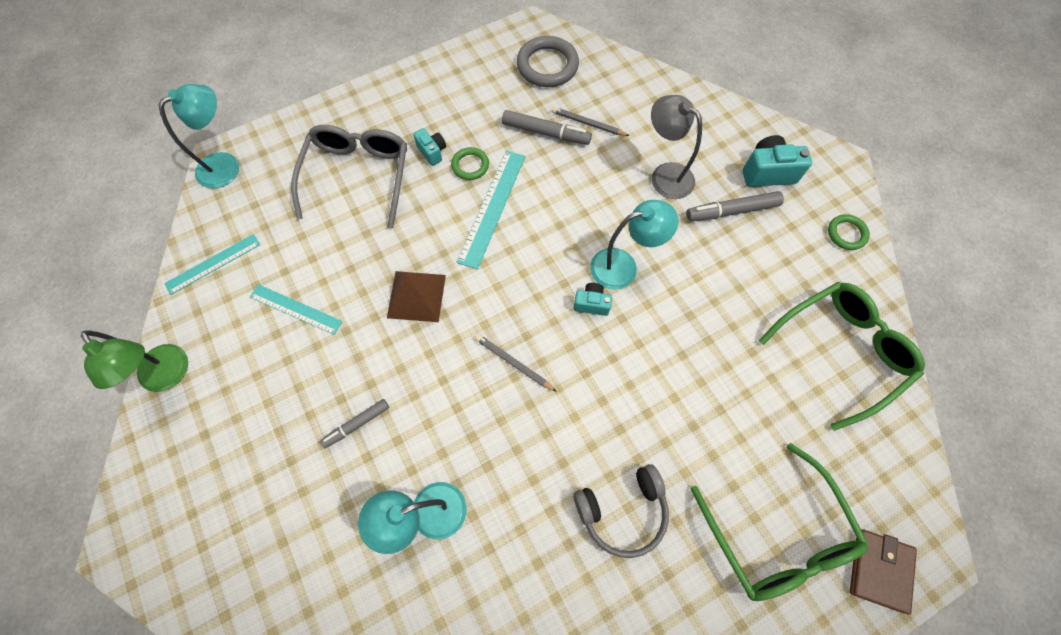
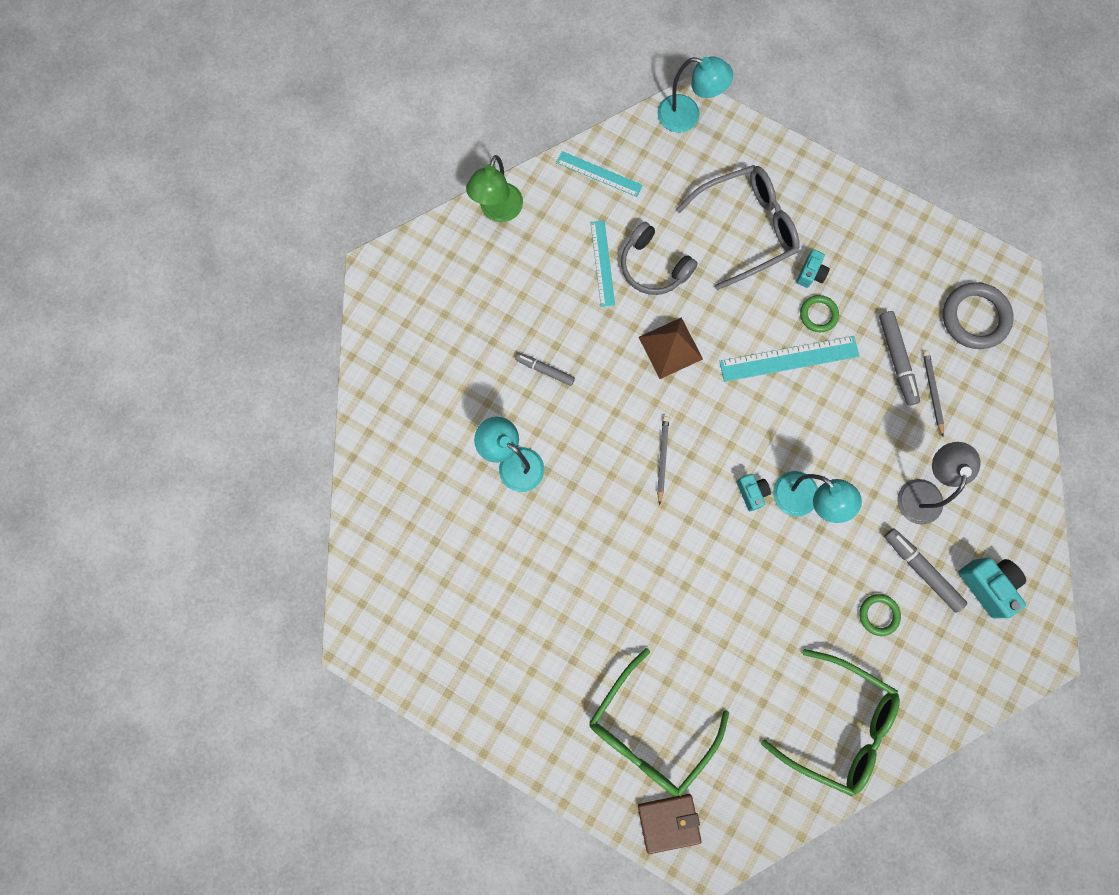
camera: 60 degrees right, 10 degrees up
(622, 511) = (598, 604): grey headphones -> grey headphones (653, 267)
(846, 234) = (965, 687): green ring -> green ring (878, 615)

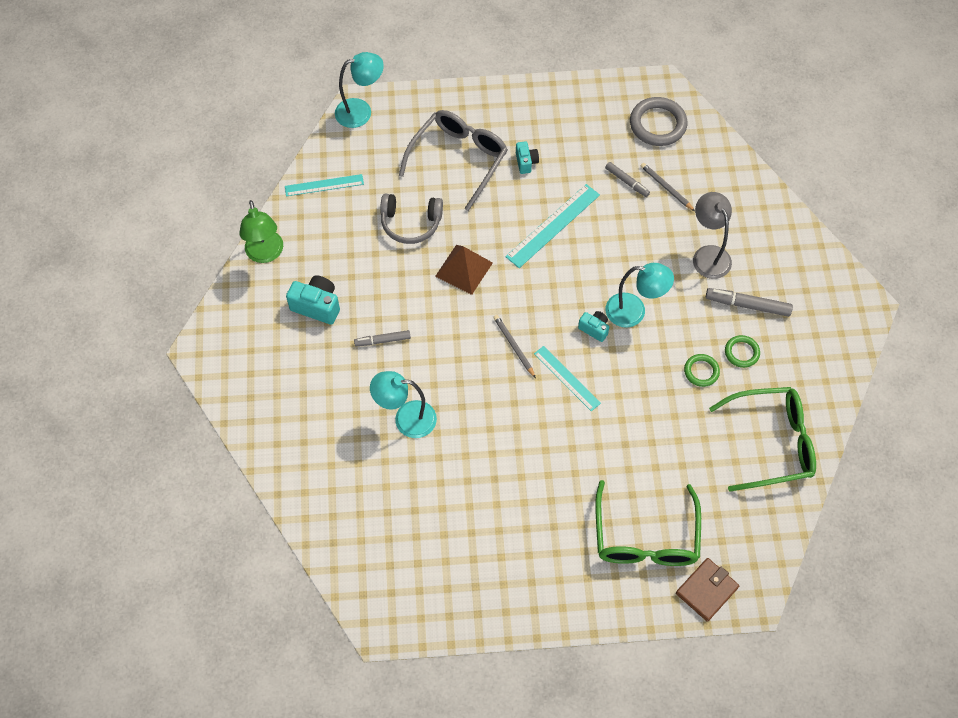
camera: 35 degrees left, 15 degrees down
(602, 263) = (371, 243): turquoise ruler -> turquoise ruler (567, 378)
(818, 315) = (551, 185): green ring -> green ring (701, 371)
(897, 360) = (627, 182): grey marker -> grey marker, size x0.65
(987, 585) = (797, 287): turquoise camera -> turquoise camera (317, 306)

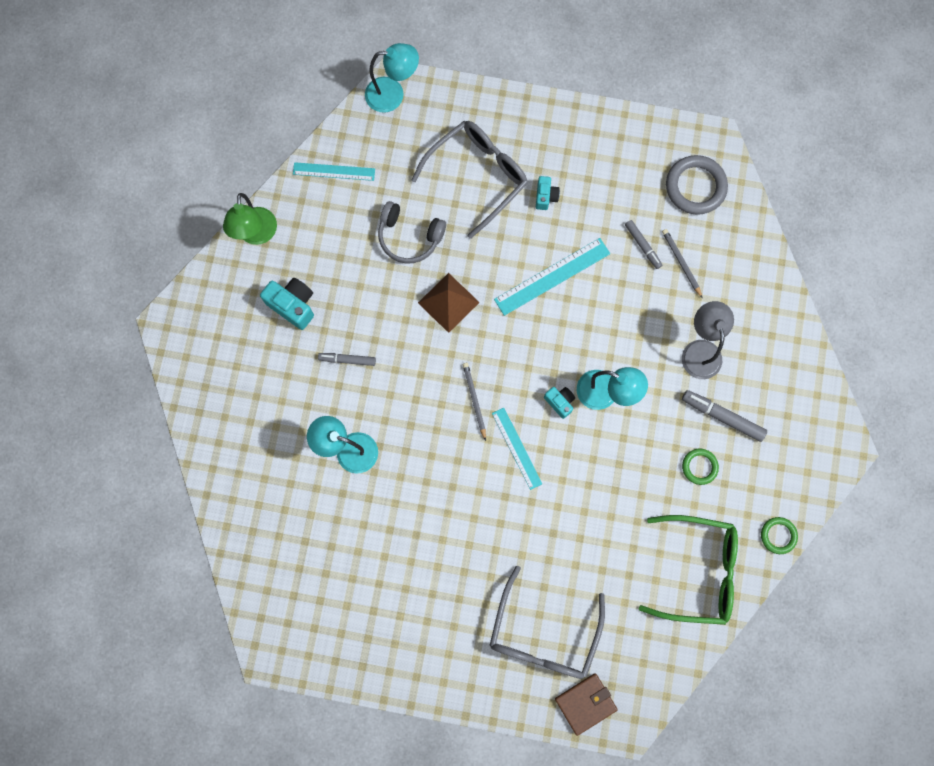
camera: 15 degrees right, 15 degrees up
(645, 537) = (543, 634): green glasses -> grey glasses
(701, 371) = (652, 476): green ring -> green ring (778, 535)

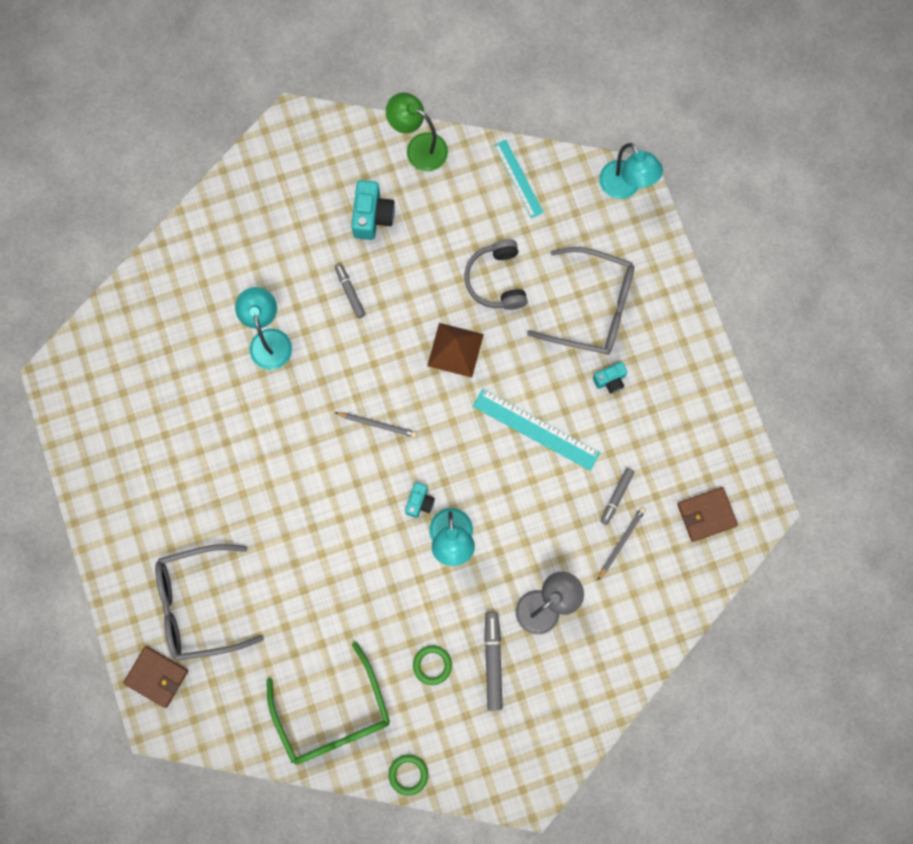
camera: 60 degrees right, 0 degrees up
(257, 234) = (419, 147): green lamp -> green lamp turned 60 degrees clockwise
(474, 400) = (377, 424): grey pencil -> grey pencil turned 60 degrees clockwise
(517, 448) = (354, 487): turquoise ruler -> none
(695, 187) = (706, 515): grey ring -> brown wallet

